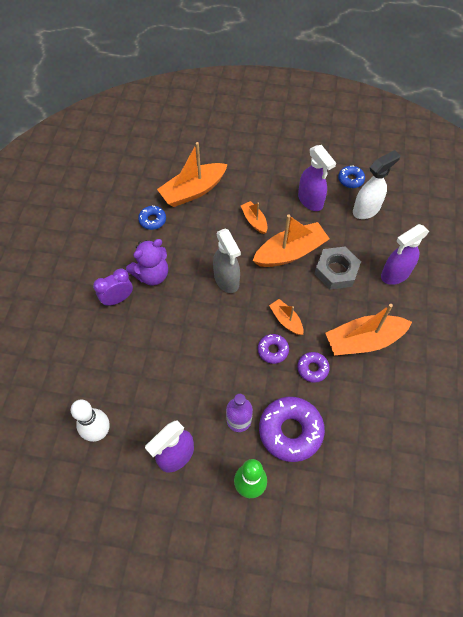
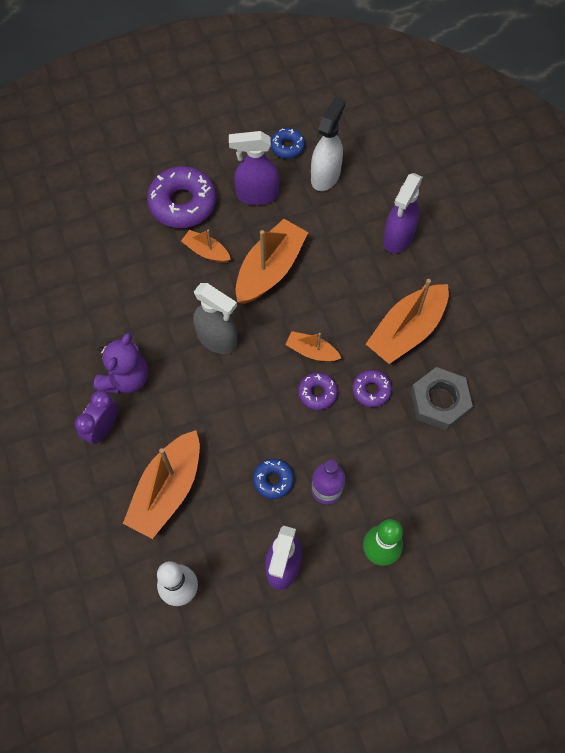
camera: 30 degrees left, 5 degrees up
(152, 220) = (83, 311): blue donut -> blue donut (273, 480)
(193, 191) = (110, 249): orange boat -> orange boat (167, 490)
(290, 431) = (387, 470): purple donut -> purple donut (183, 203)
(310, 201) = (257, 195): purple spray bottle -> purple spray bottle turned 150 degrees clockwise
(336, 271) = (333, 266): grey nut -> grey nut (439, 401)

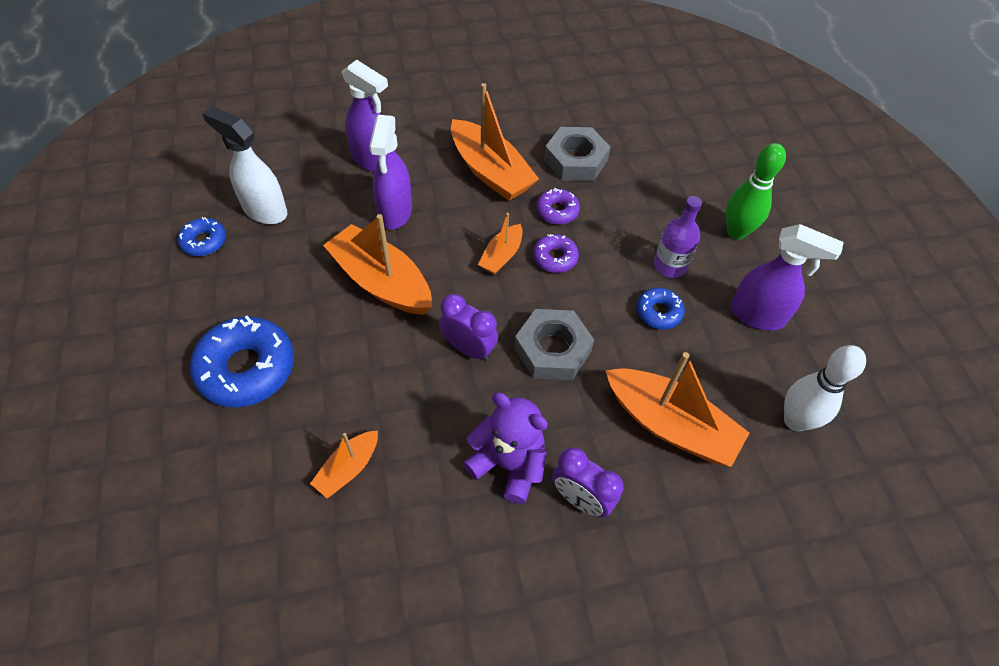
camera: 85 degrees left, 10 degrees down
(183, 203) = (246, 368): purple donut -> blue donut
(206, 251) = (334, 348): orange boat -> orange boat (348, 468)
(217, 339) = (468, 348): grey spray bottle -> purple clock
(224, 399) = (552, 350): none -> grey nut
(257, 195) = (266, 282): purple spray bottle -> purple spray bottle (395, 212)

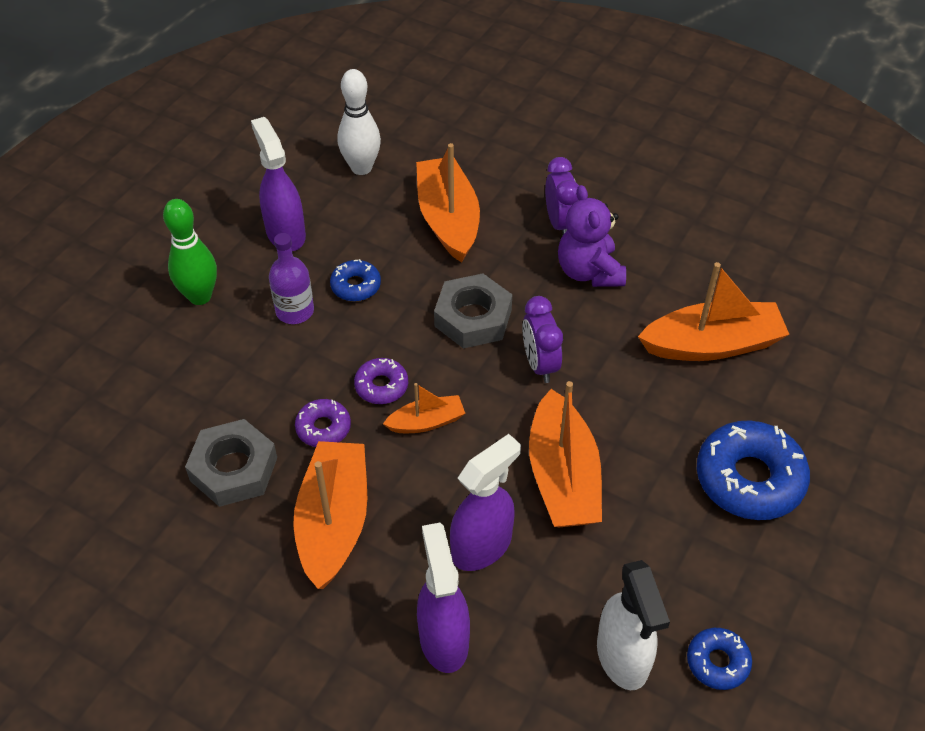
camera: 135 degrees left, 5 degrees down
(348, 468) = (712, 344): orange boat -> orange boat, size x1.89

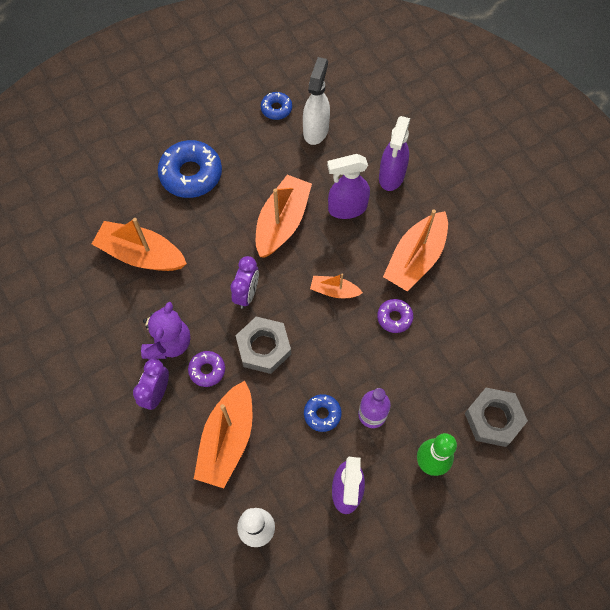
camera: 150 degrees left, 15 degrees up
(233, 469) = (457, 318): grey nut -> grey nut (493, 419)
(381, 386) = (346, 328): purple donut -> purple donut (207, 370)

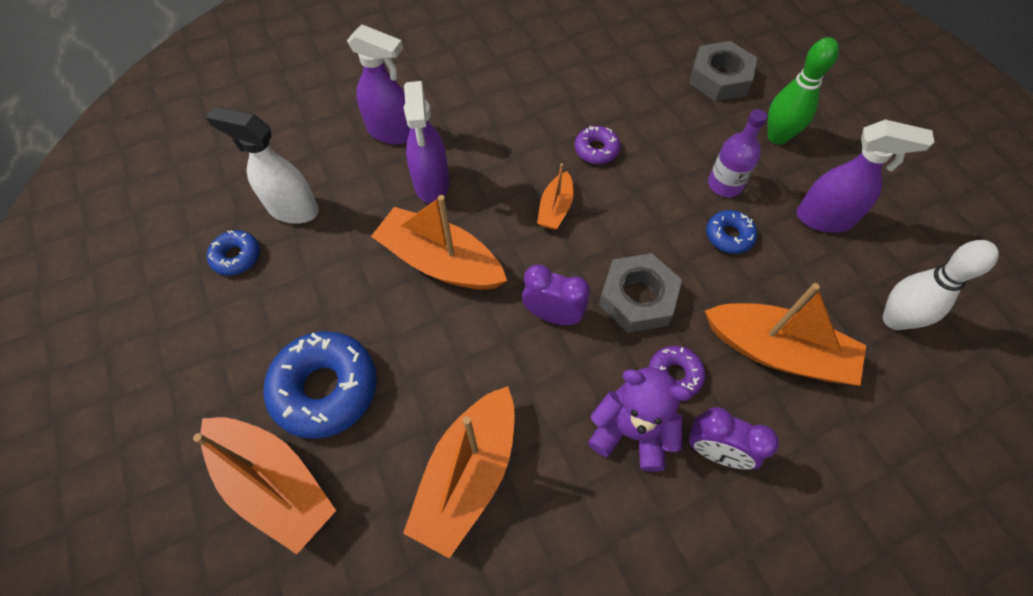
camera: 85 degrees left, 5 degrees down
(415, 258) = (516, 121): orange boat -> orange boat (274, 484)

